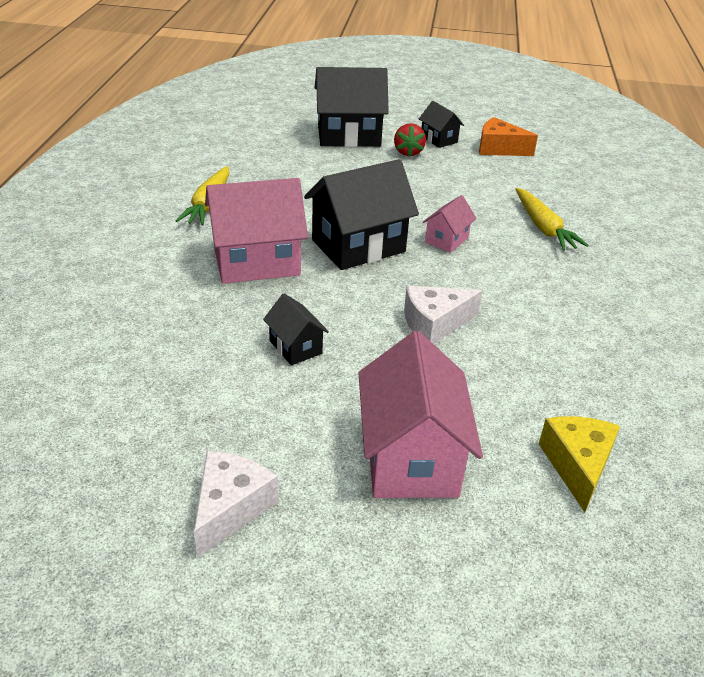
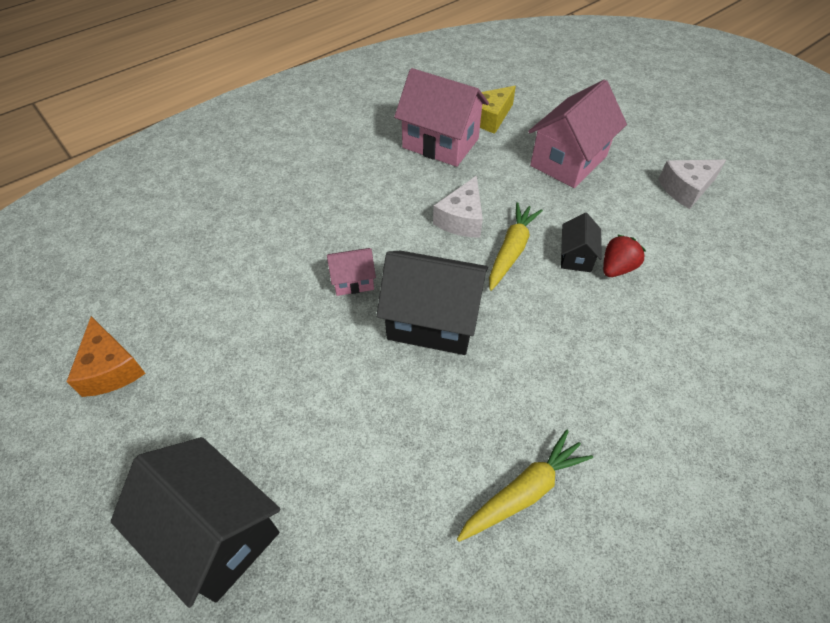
camera: 135 degrees left, 15 degrees up
(256, 262) = (539, 359): pink house -> pink house (440, 143)
(408, 152) = (204, 435): red strawberry -> red strawberry (616, 268)
(435, 324) = (462, 219): white cheese -> white cheese turned 90 degrees clockwise
(439, 139) = (135, 436): black house -> none
(543, 227) = (261, 244): yellow carrot -> yellow carrot (511, 250)

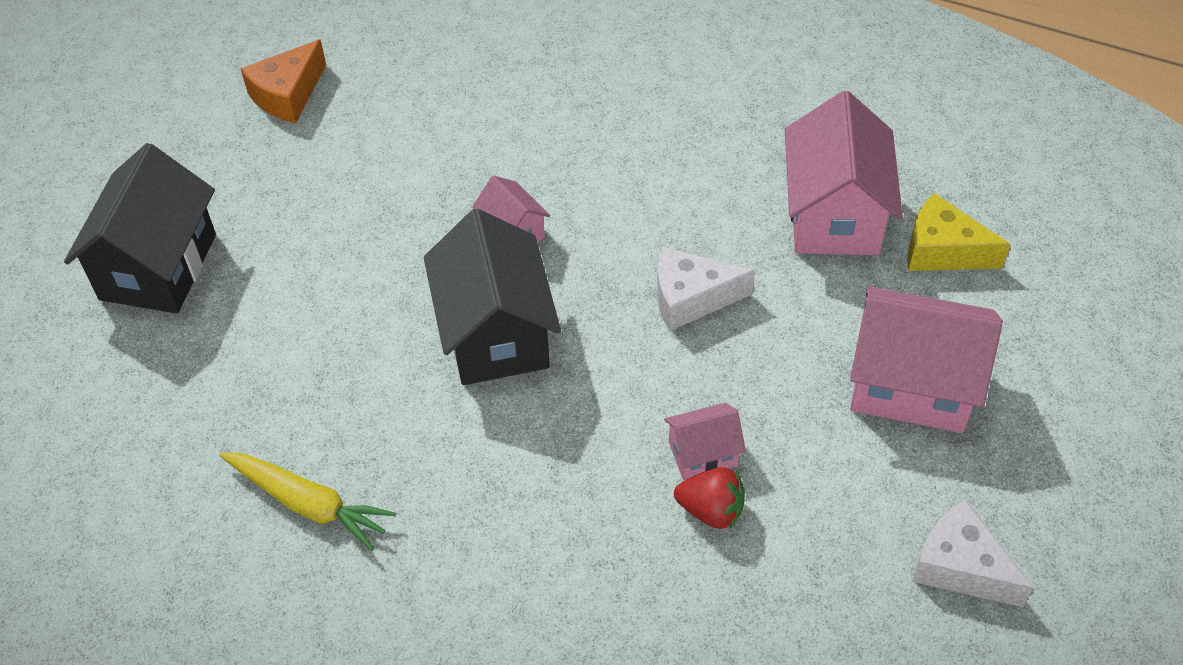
camera: 65 degrees right, 0 degrees up
(511, 250) = (667, 374): yellow carrot -> none
(576, 257) = (703, 454): black house -> pink house

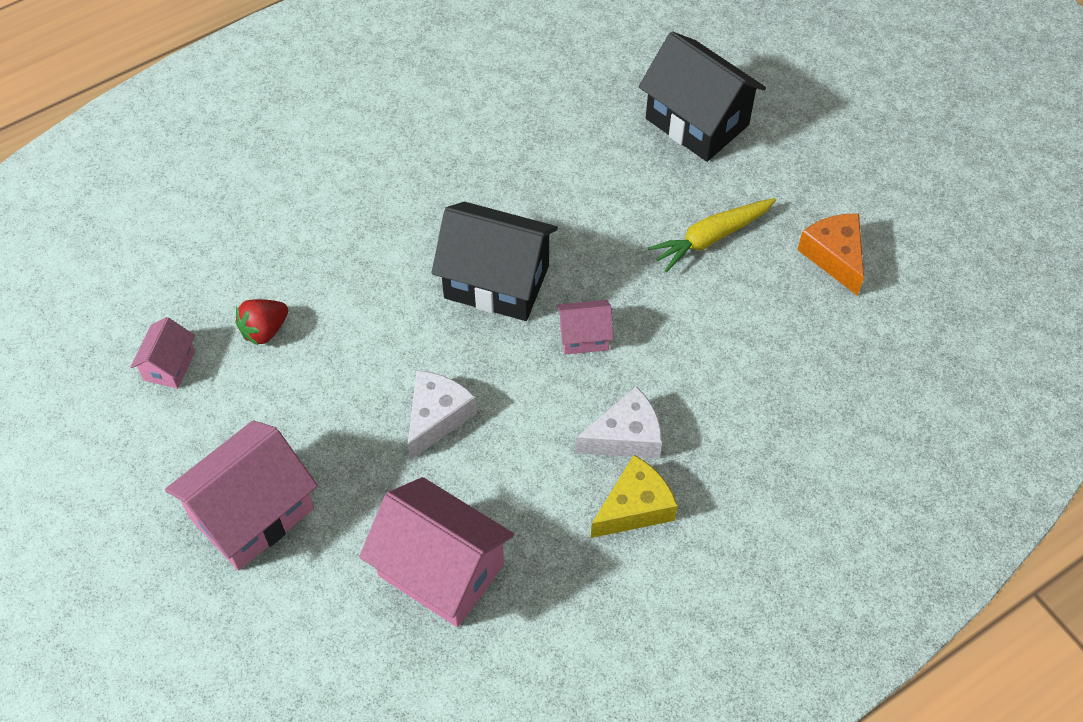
camera: 120 degrees right, 5 degrees up
(308, 504) = (441, 131): yellow carrot -> yellow carrot (711, 238)
(703, 454) = (307, 349): pink house -> pink house (169, 365)
(942, 251) = (346, 627): yellow cheese -> yellow cheese (634, 507)
(960, 567) = (108, 445): white cheese -> white cheese (625, 437)

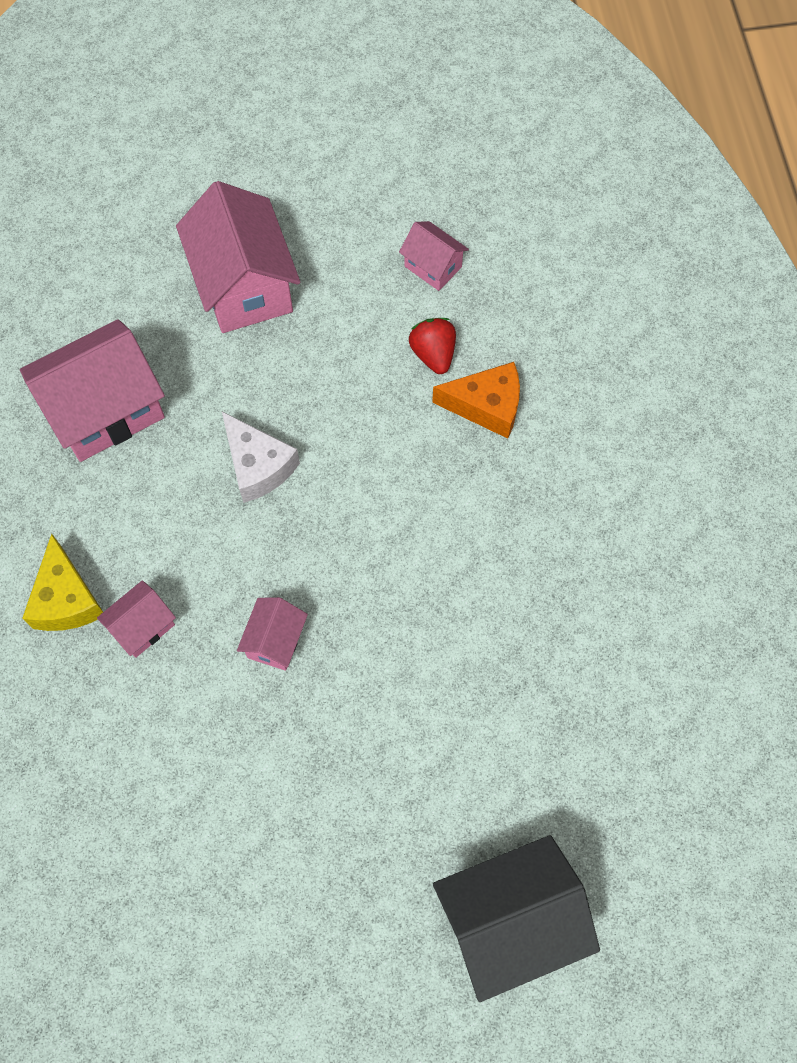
camera: 115 degrees right, 10 degrees up
(496, 282) = (386, 585): black house -> none
(625, 437) = (142, 627): white cheese -> pink house
(711, 238) = (332, 843): yellow carrot -> none
(834, 257) = (235, 976): orange cheese -> orange cheese (486, 406)

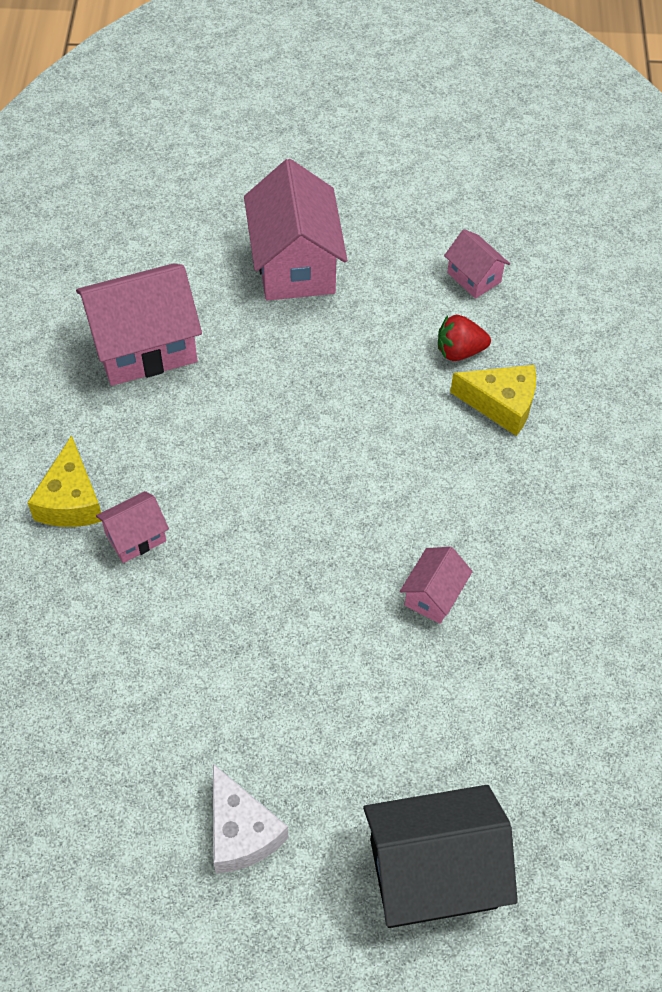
camera: 10 degrees right, 10 degrees down
(258, 466) = (274, 418): white cheese -> white cheese (241, 831)
(275, 641) = (257, 573): pink house -> pink house (433, 595)
(433, 354) = (459, 351): red strawberry -> red strawberry turned 90 degrees counterclockwise
(486, 406) = (501, 404): orange cheese -> yellow cheese

